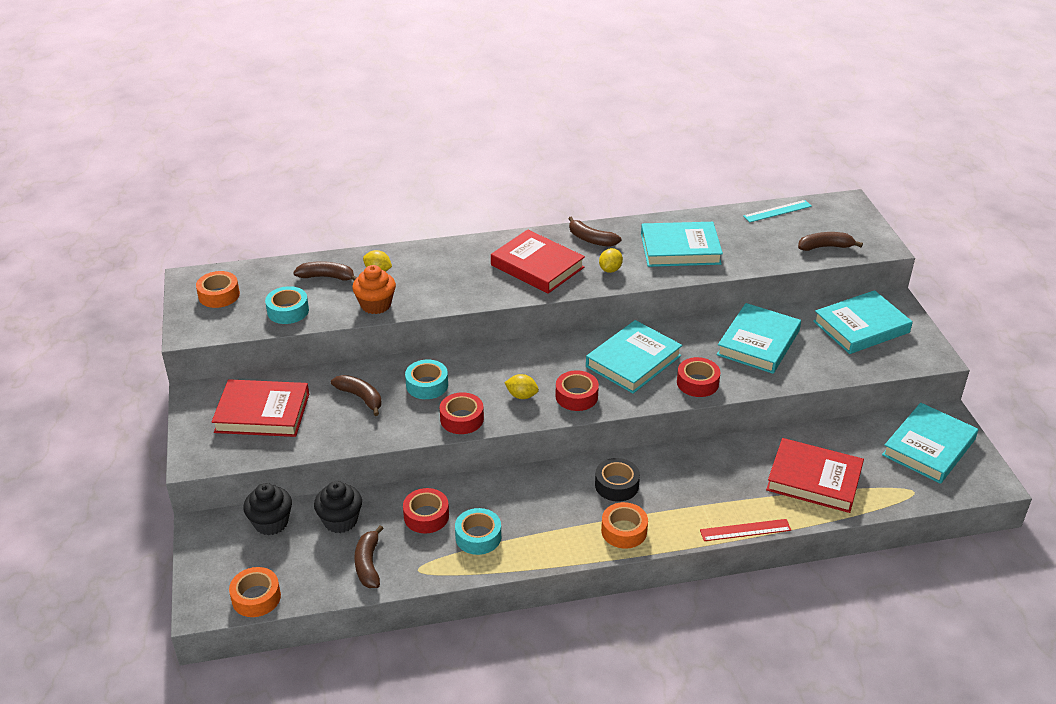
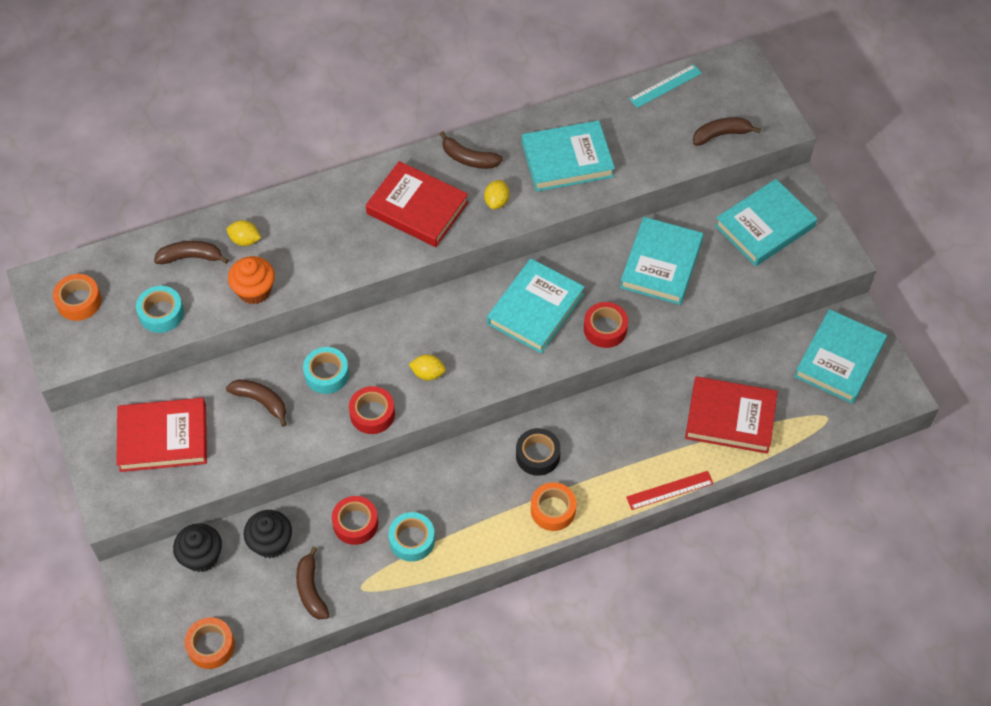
camera: 10 degrees left, 20 degrees up
(576, 396) = (484, 366): red tape -> none

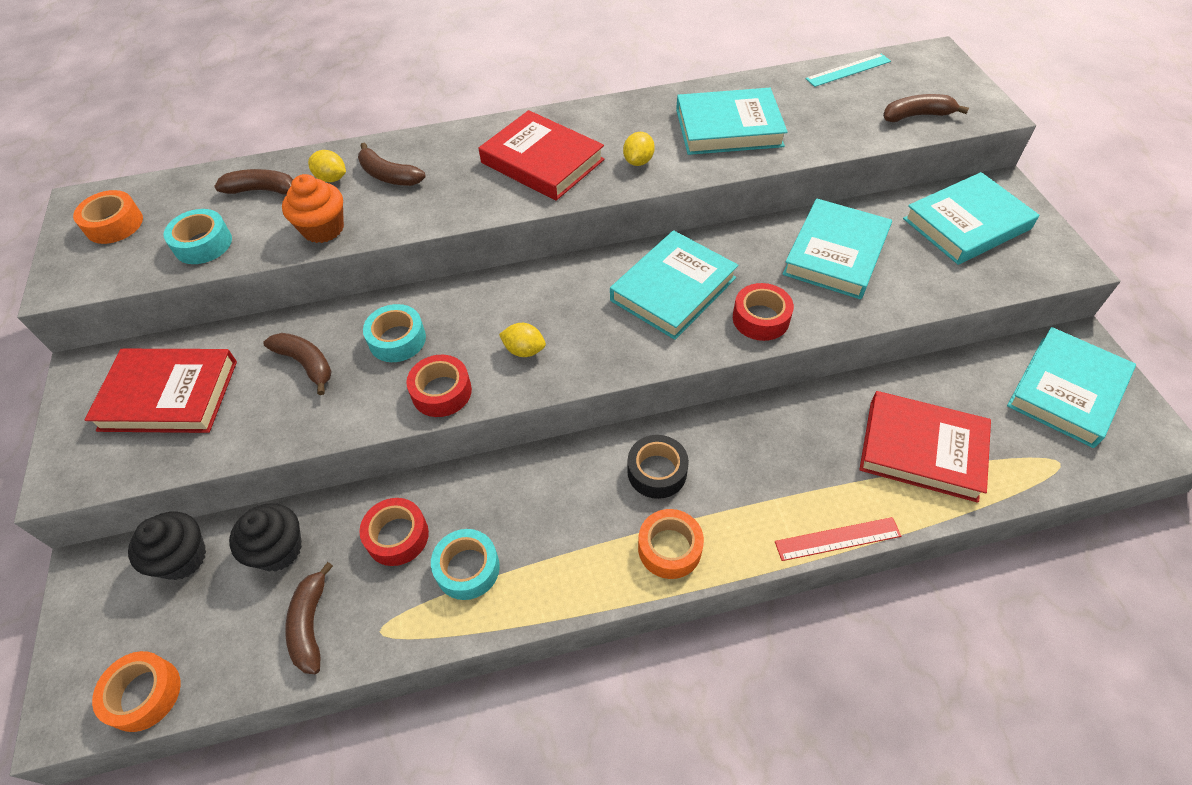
camera: 10 degrees right, 5 degrees down
(469, 158) = (612, 120): brown banana -> brown banana (389, 176)

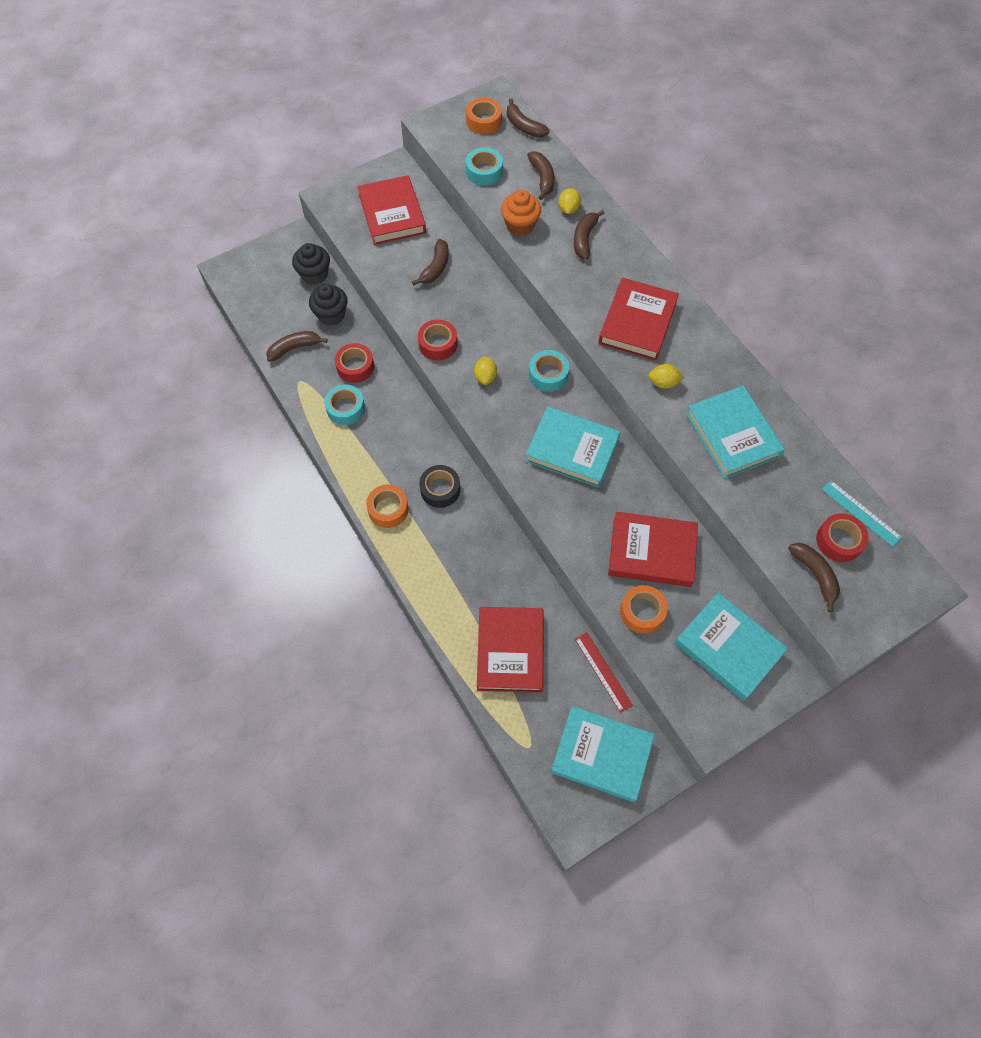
camera: 70 degrees right, 10 degrees up
(144, 694) = (242, 295): orange tape -> orange tape (642, 612)
(161, 187) = (524, 126): none -> brown banana
(397, 339) = (470, 306): turquoise tape -> turquoise tape (548, 375)
(761, 318) = (564, 511): red tape -> red tape (839, 541)
(835, 254) = (652, 552): turquoise book -> red book
(837, 538) = (422, 604): red ruler -> red ruler (603, 671)

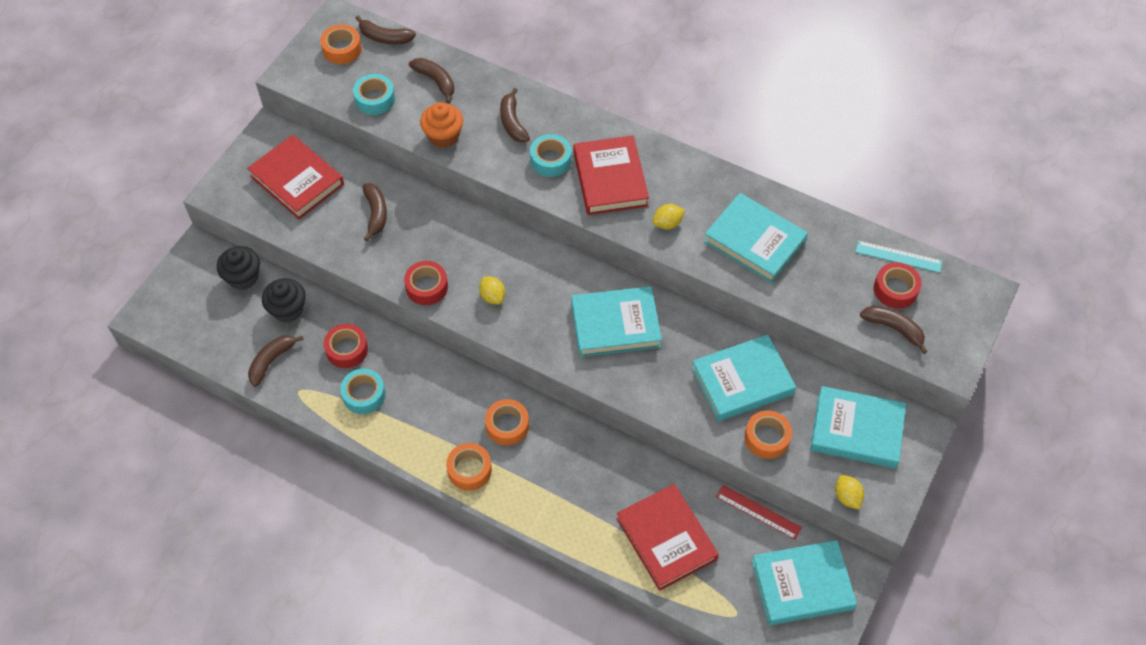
camera: 30 degrees left, 5 degrees down
(440, 489) = (507, 425): black tape -> orange tape
(548, 375) = (550, 266): turquoise tape -> turquoise tape (550, 160)
(568, 209) = (479, 100): yellow lemon -> yellow lemon (847, 497)
(652, 552) = (742, 381): red book -> turquoise book

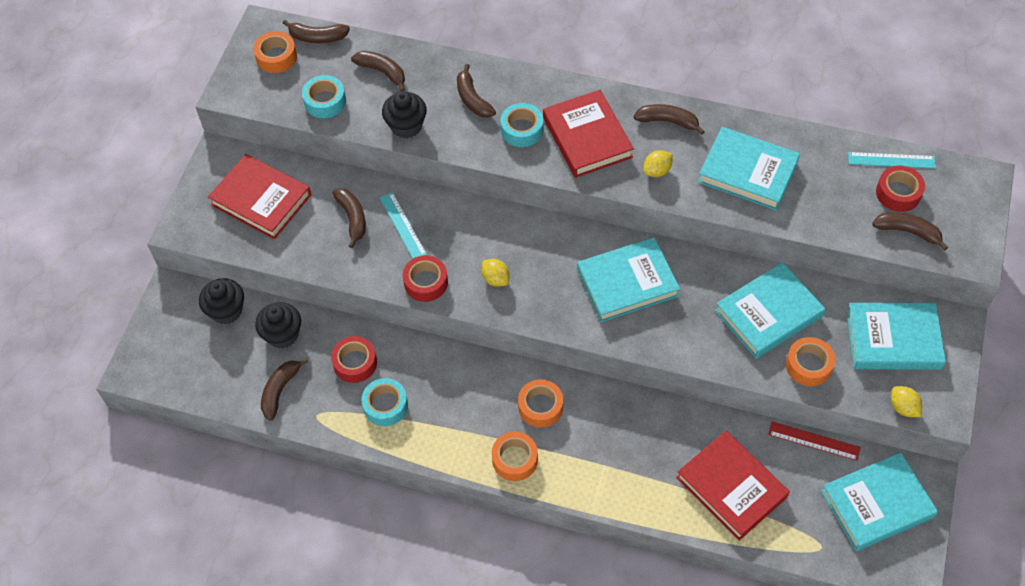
camera: 10 degrees left, 0 degrees up
(420, 230) = (402, 226): none -> turquoise ruler
(443, 136) = (406, 126): orange cupcake -> black cupcake
(691, 178) = (668, 121): none -> brown banana

